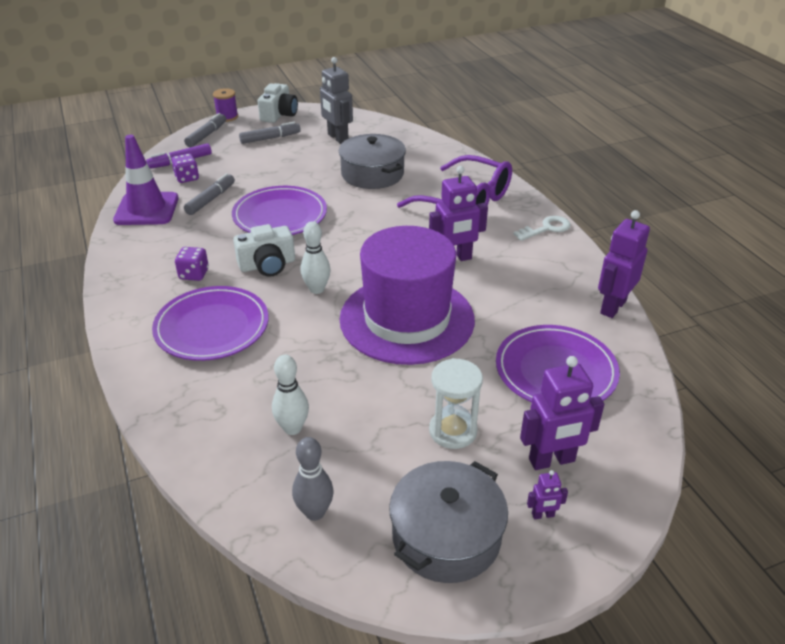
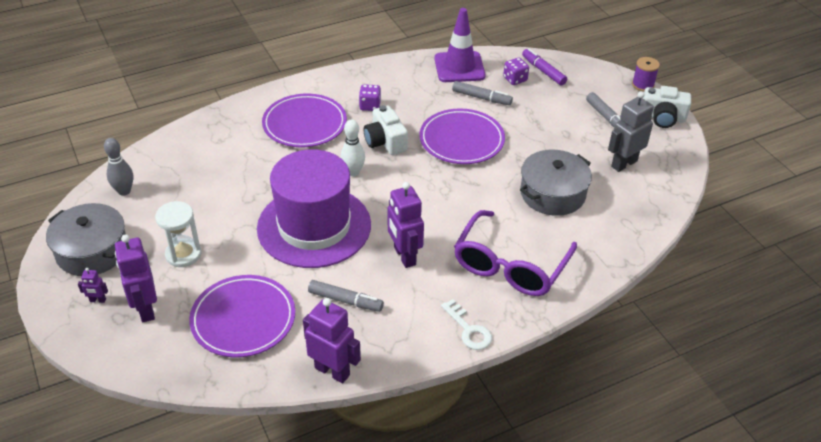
camera: 85 degrees right, 5 degrees up
(206, 135) = (599, 78): grey marker -> grey marker (345, 300)
(292, 428) = (197, 174): white bowling pin -> none
(543, 515) = (98, 300): purple robot -> purple robot turned 75 degrees counterclockwise

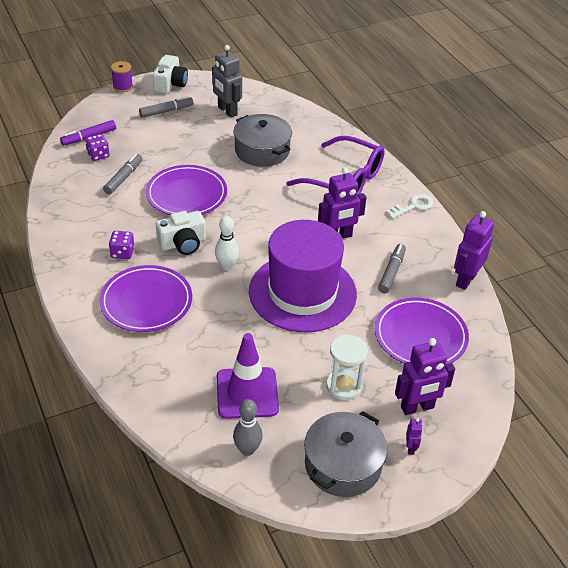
camera: 90 degrees left, 0 degrees up
(459, 67) = (69, 188): purple traffic cone -> purple traffic cone (247, 393)

